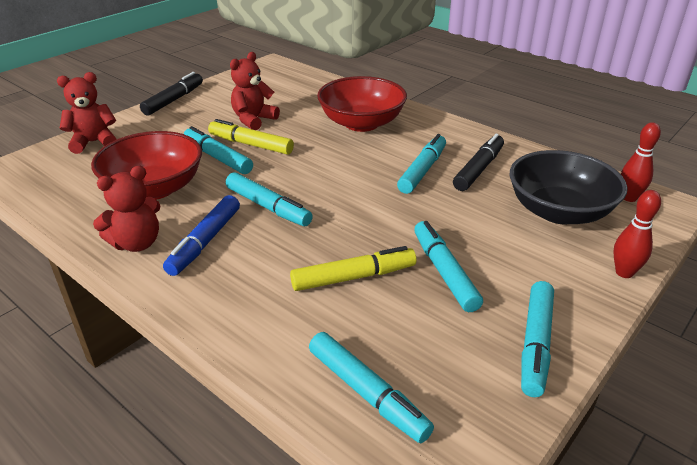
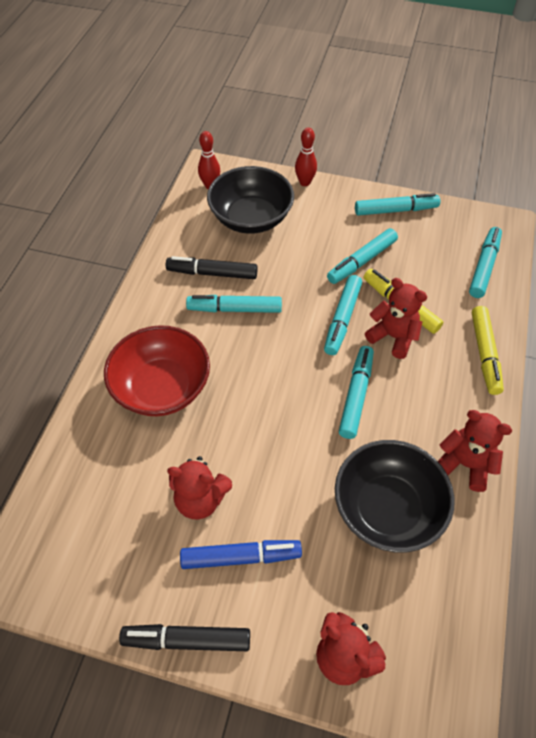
camera: 115 degrees left, 20 degrees up
(154, 188) = (387, 508): red bowl -> black bowl
(205, 242) = (428, 415): blue marker -> blue marker (241, 557)
(218, 157) = (301, 486): turquoise marker -> turquoise marker (342, 319)
(251, 144) = (259, 469): yellow marker -> yellow marker (484, 354)
(314, 254) = (393, 337): none -> red teddy bear

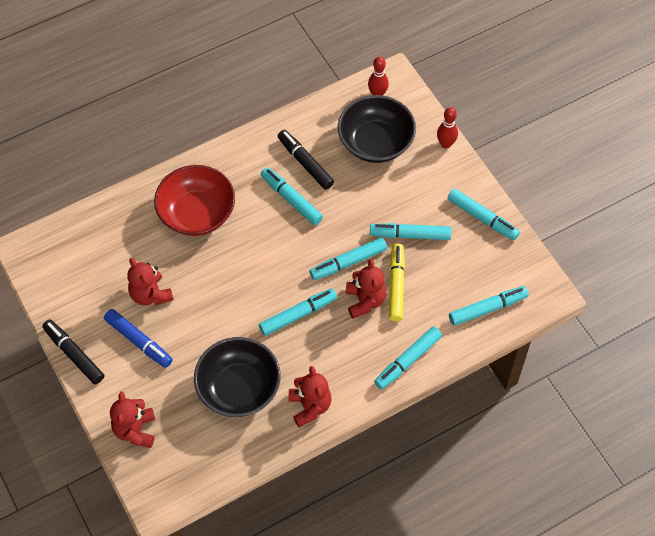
camera: 45 degrees right, 5 degrees up
(484, 354) = (407, 361): yellow marker -> turquoise marker

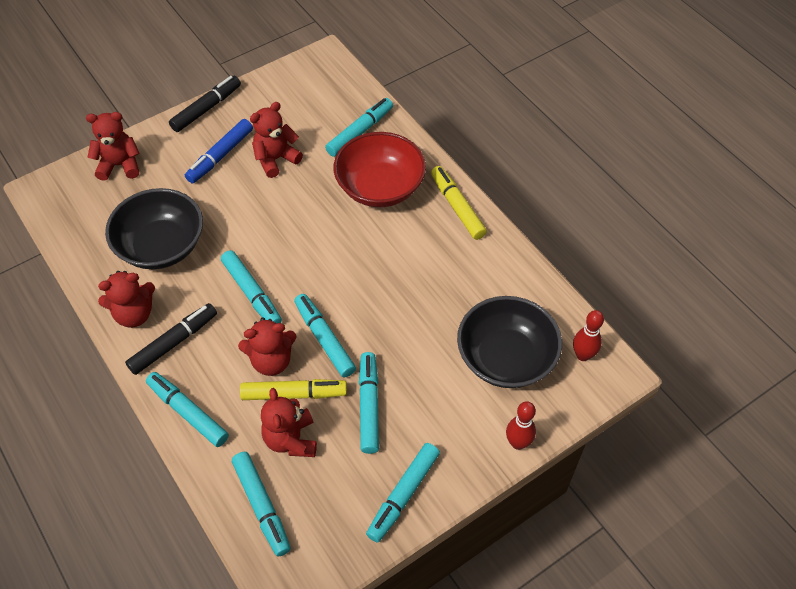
camera: 85 degrees right, 5 degrees down
(227, 158) = (457, 207): none -> yellow marker
(291, 199) = (408, 273): turquoise marker -> turquoise marker (360, 132)
(305, 163) = (462, 283): black marker -> black marker (173, 342)
(435, 288) = (291, 439): none -> red teddy bear

